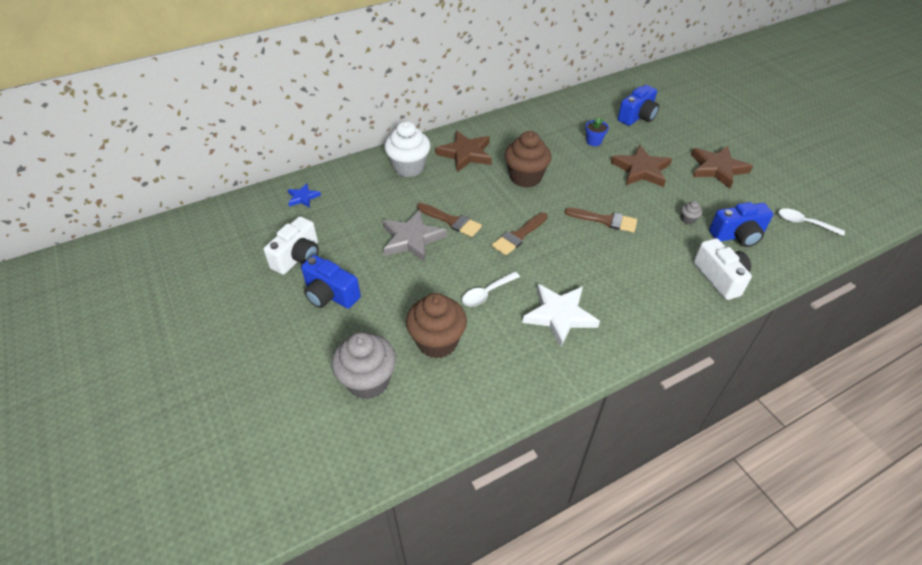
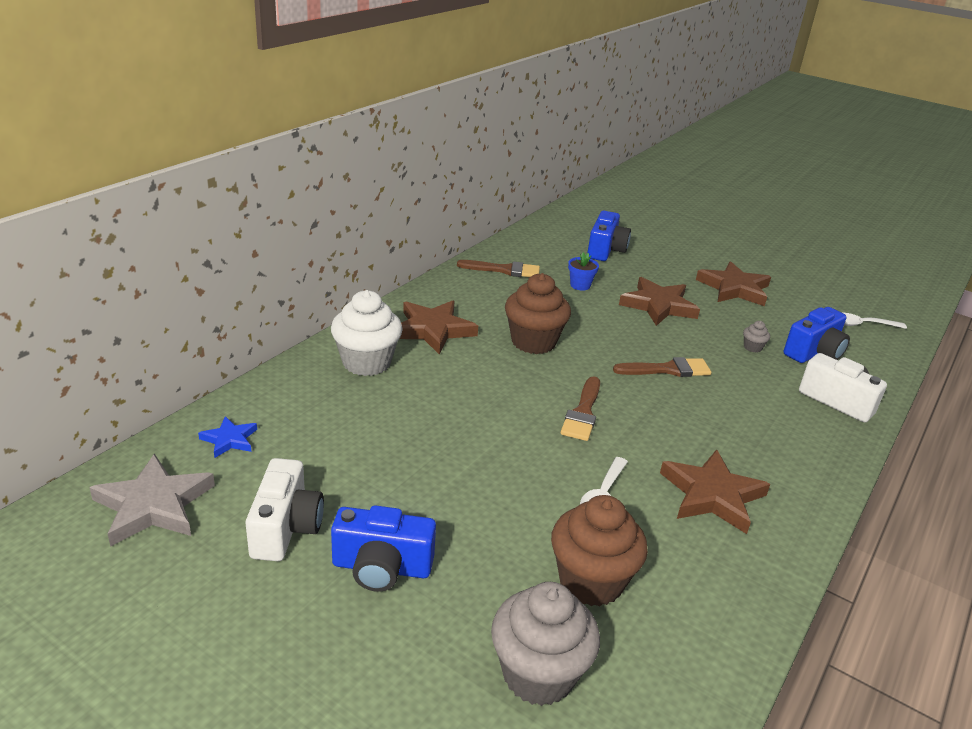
camera: 30 degrees left, 15 degrees down
(412, 239) = (444, 454): grey star -> grey star (153, 505)
(451, 221) = (481, 417): brown brush -> brown brush (504, 270)
(559, 315) = (712, 495): white star -> brown star

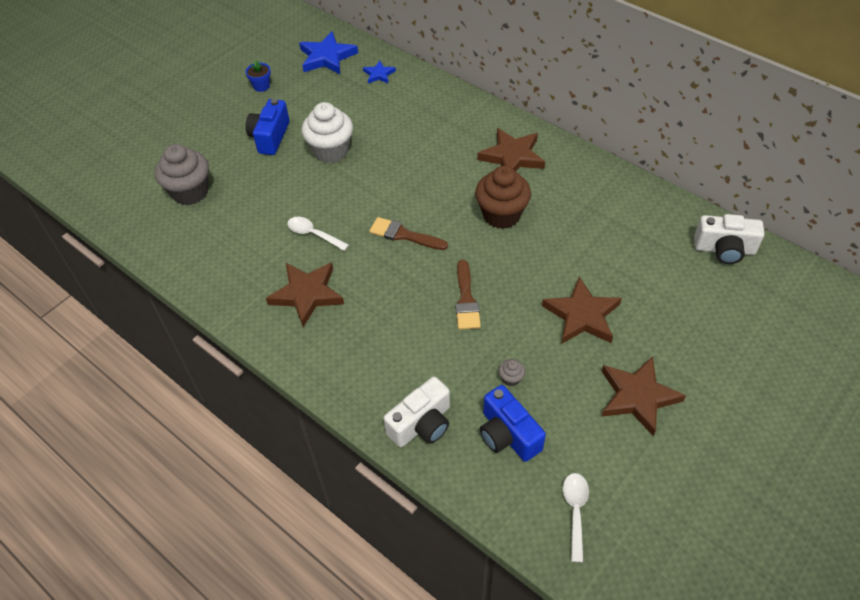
camera: 100 degrees right, 20 degrees up
(153, 505) = (327, 57): grey star -> blue star
(286, 528) = (304, 102): white camera -> white camera (724, 249)
(366, 362) = (463, 123): white cupcake -> white cupcake (331, 151)
(504, 270) = (628, 204): brown brush -> none
(580, 285) = (611, 258): blue flower pot -> blue flower pot (261, 86)
(591, 581) = (243, 219): brown cupcake -> none
(605, 250) = (700, 290): blue camera -> none

